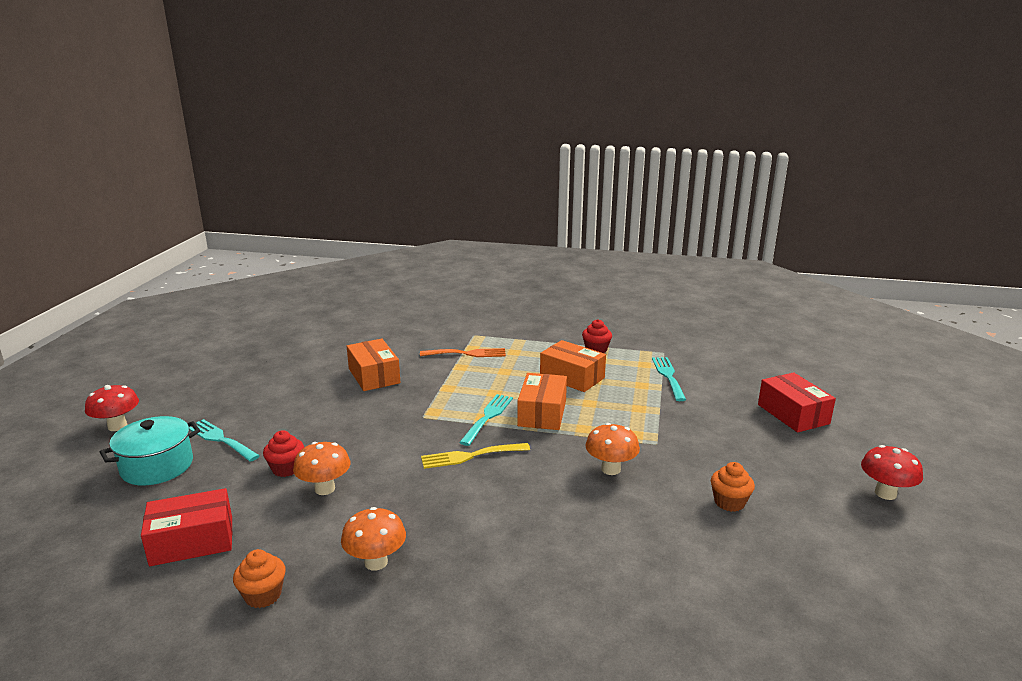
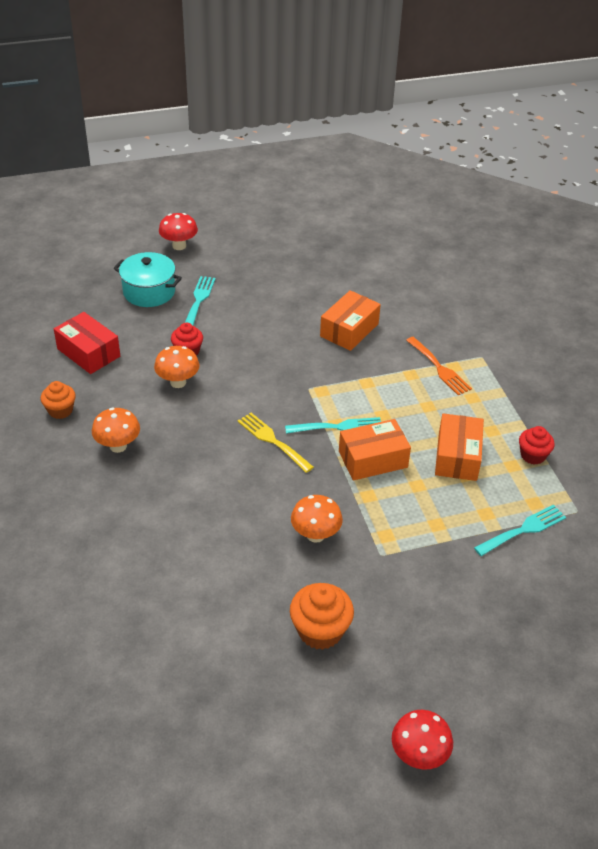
camera: 60 degrees right, 20 degrees up
(729, 502) = (320, 631): orange cupcake -> orange cupcake, size x1.53
(793, 414) = (526, 654): red box -> none

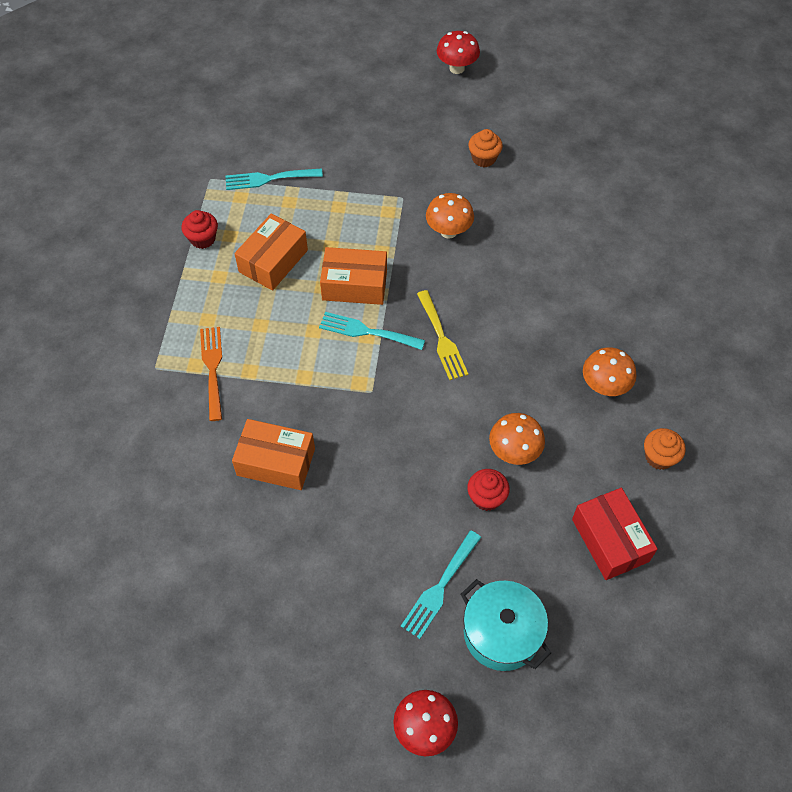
camera: 155 degrees left, 15 degrees up
(320, 631) = (484, 158): orange cupcake -> orange cupcake, size x0.65
(349, 330) = (276, 462): orange box -> orange box turned 45 degrees clockwise

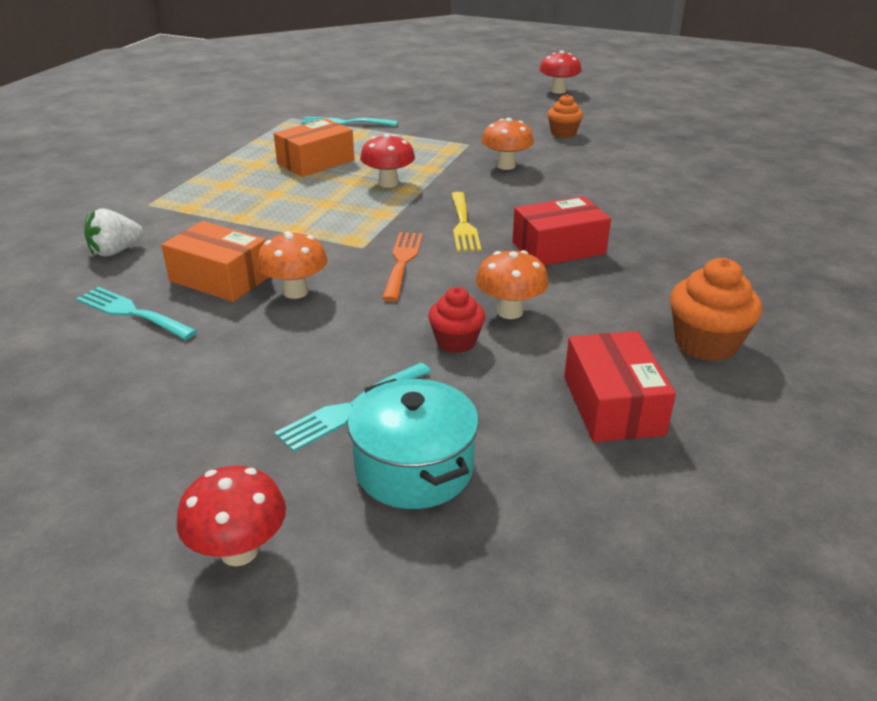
camera: 15 degrees right, 25 degrees down
(168, 445) = (115, 251): none -> white strawberry
(203, 239) = (258, 144): red cupcake -> none
(212, 368) = (204, 212): orange fork -> orange fork (402, 262)
(354, 285) = (388, 183): orange box -> red mushroom
(367, 331) = (383, 210): turquoise fork -> turquoise fork (132, 313)
(528, 357) = (558, 248): none -> red box
(604, 386) = (646, 280): orange mushroom -> orange mushroom (295, 292)
(659, 457) = (706, 344): orange cupcake -> orange cupcake, size x1.53

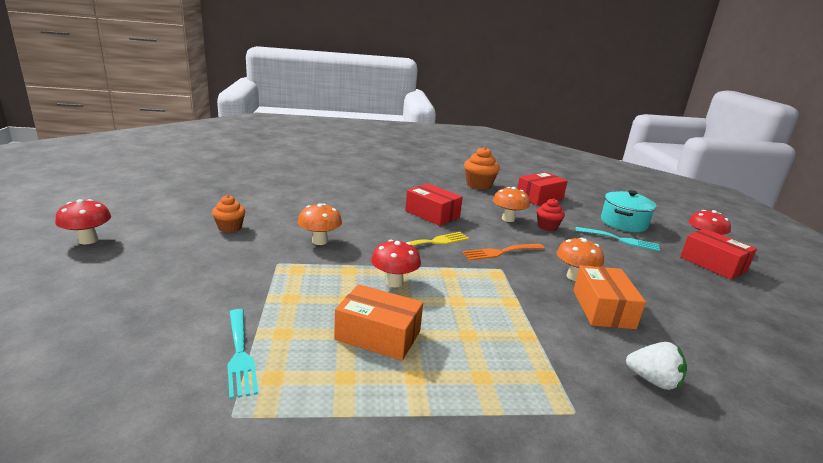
camera: 120 degrees left, 10 degrees down
(132, 313) = (679, 327): turquoise fork -> none
(172, 481) = (713, 264): none -> red box

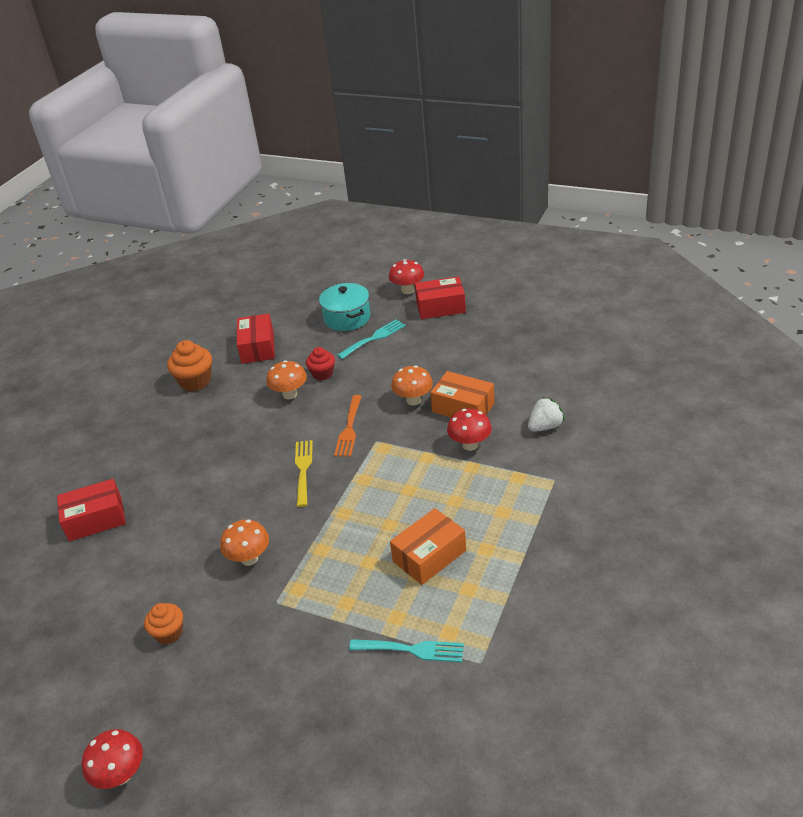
camera: 55 degrees left, 15 degrees up
(394, 282) = (359, 522): red mushroom -> red mushroom (470, 445)
(432, 214) = (243, 448): red box -> red box (95, 519)

